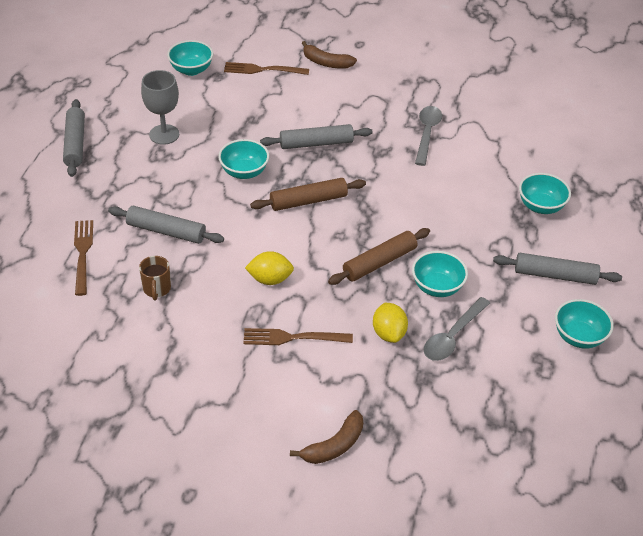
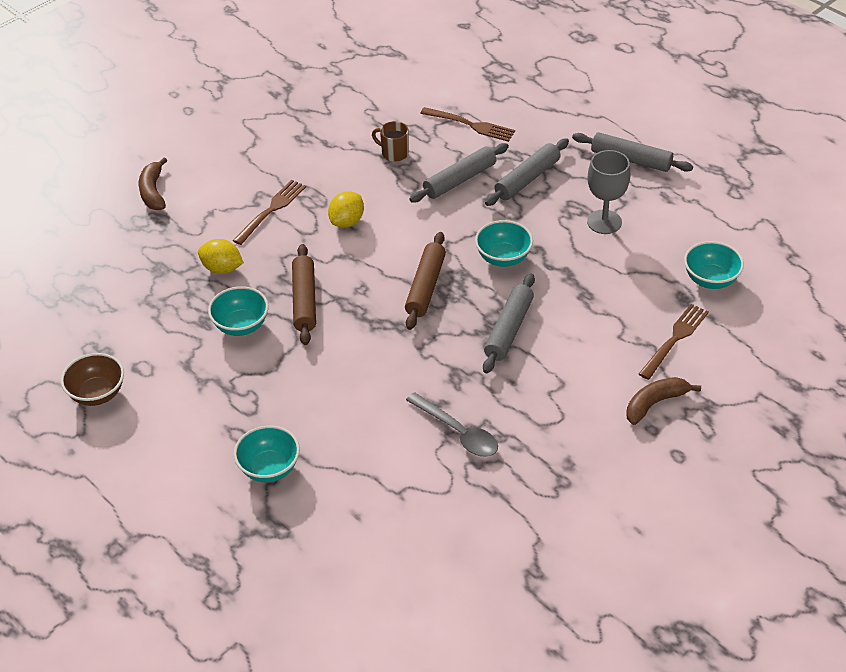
camera: 125 degrees right, 0 degrees up
(452, 336) = (180, 307): grey spoon -> none
(555, 275) = (175, 421): grey rolling pin -> grey rolling pin (527, 179)
(578, 337) = (97, 394): turquoise bowl -> brown bowl

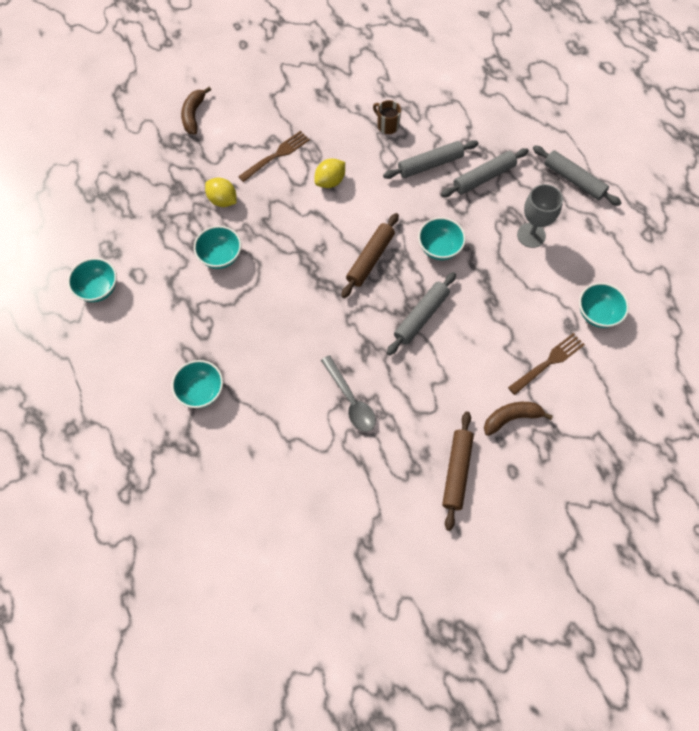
camera: 15 degrees right, 20 degrees up
(97, 394) = (98, 289): brown bowl -> turquoise bowl
(304, 300) = (274, 246): brown rolling pin -> brown rolling pin (456, 472)
(470, 125) = (456, 113): brown fork -> none

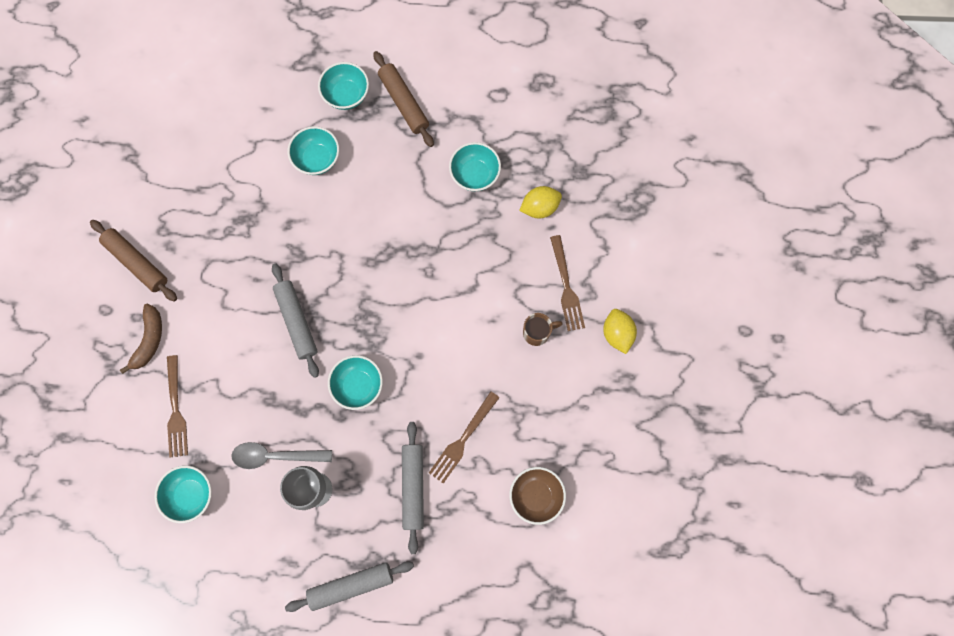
camera: 120 degrees right, 10 degrees up
(98, 289) = (503, 56): turquoise bowl -> turquoise bowl (317, 159)
(193, 115) = (668, 230): brown banana -> none
(330, 181) = (502, 323): yellow lemon -> yellow lemon (617, 334)
(350, 400) = (257, 212): grey spoon -> grey spoon (275, 456)
(370, 259) = (388, 311): brown rolling pin -> brown rolling pin (404, 102)
(387, 125) = (540, 424): brown mug -> brown mug (537, 332)
(430, 164) = (463, 439): grey rolling pin -> brown fork
(436, 107) = (536, 496): none -> brown bowl

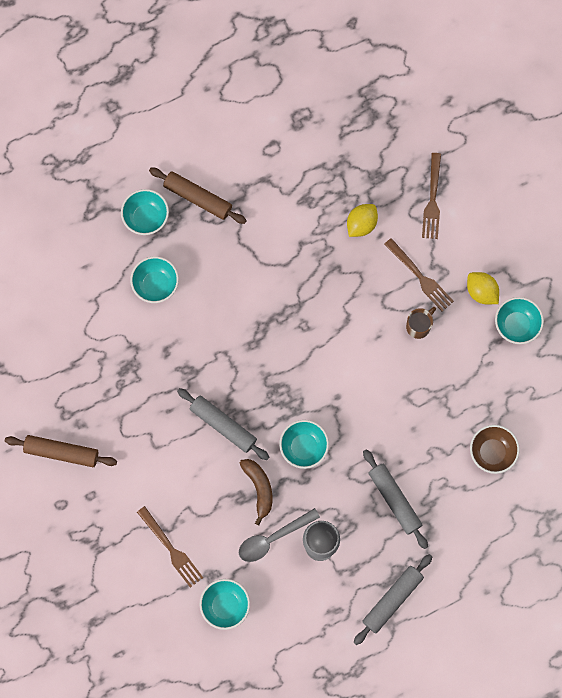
camera: 30 degrees left, 0 degrees up
(149, 340) = (113, 507): brown banana -> brown banana (259, 488)
(463, 439) = (411, 442): brown fork -> brown fork (432, 199)
(475, 175) = (293, 226): turquoise bowl -> turquoise bowl (516, 325)

